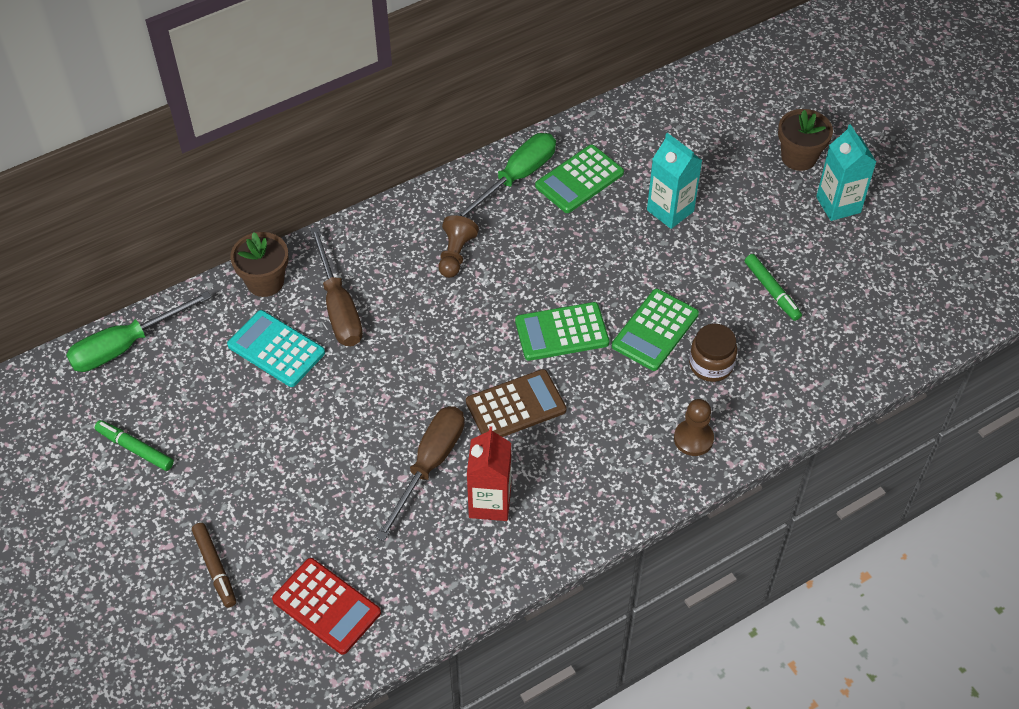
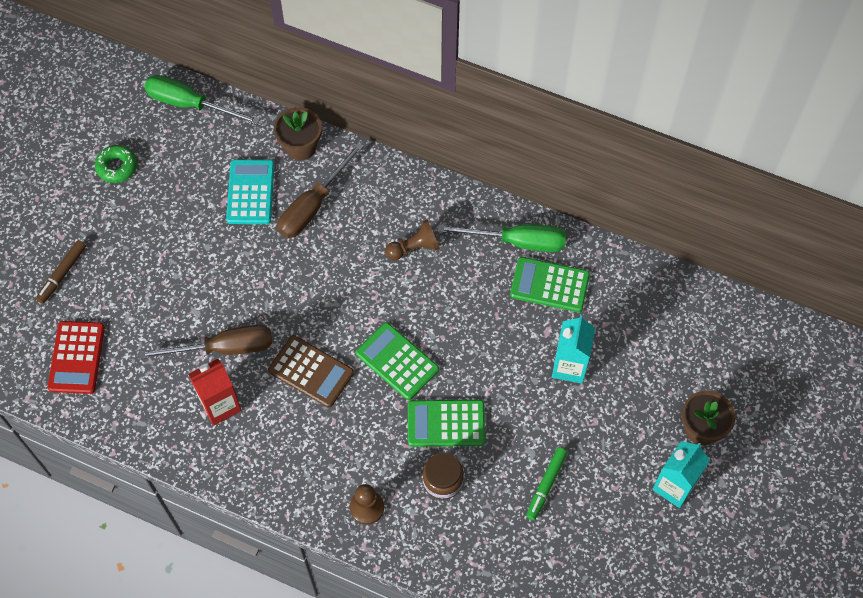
camera: 55 degrees right, 10 degrees up
(135, 449) = (117, 167): green marker -> green donut

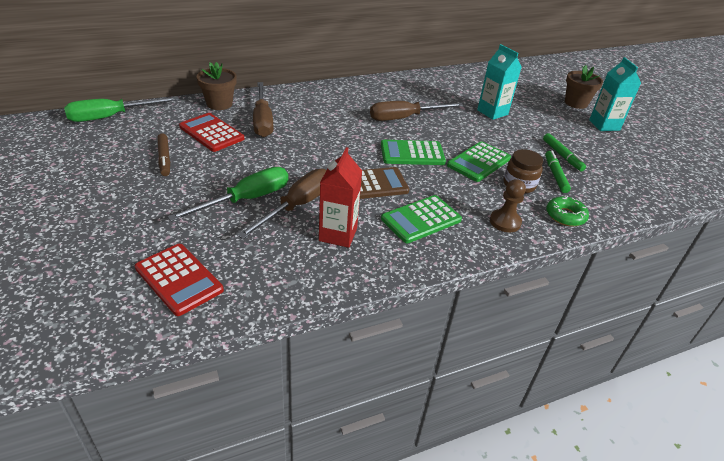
camera: 50 degrees left, 25 degrees down
(62, 274) = (101, 239): brown marker -> brown marker (164, 158)
(117, 167) = (84, 164): green donut -> green donut (565, 216)
(251, 192) = (211, 133): turquoise calculator -> red calculator
(414, 248) = (348, 110): brown pawn -> none
(458, 303) = (404, 118): none -> brown screwdriver
(497, 500) = (555, 175): none -> green marker
(517, 242) = (395, 86): green screwdriver -> green screwdriver (246, 199)
(549, 285) = (435, 92): green calculator -> green calculator (421, 219)

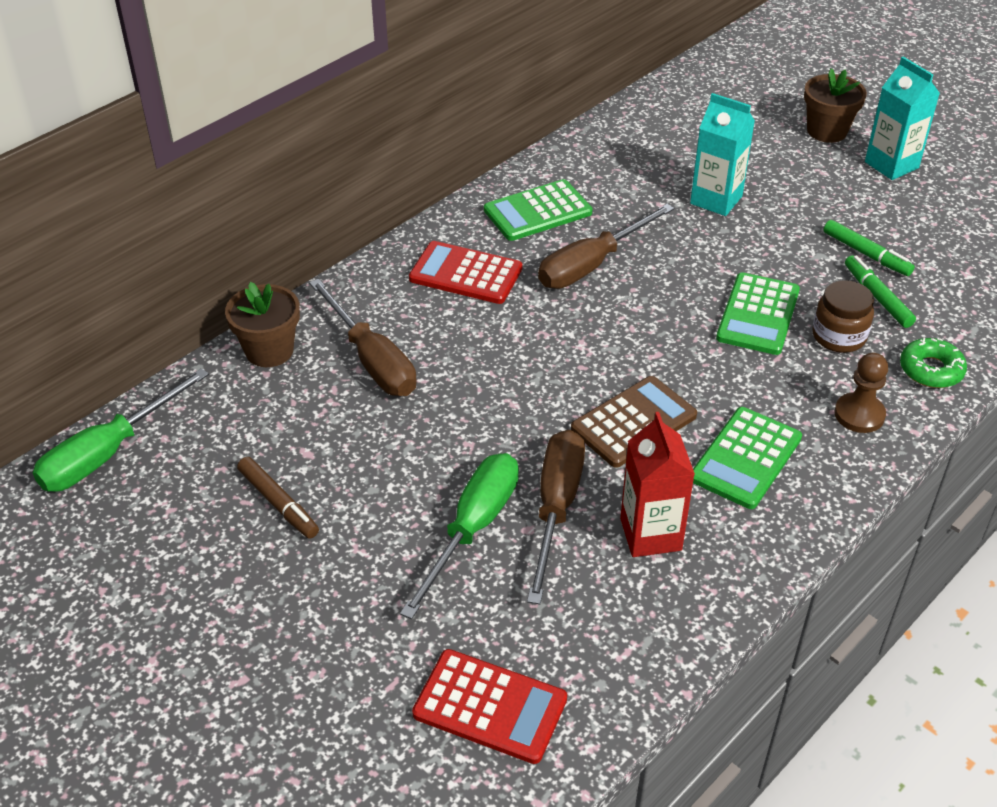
camera: 20 degrees left, 5 degrees up
(211, 133) = (309, 419): red calculator -> red calculator (466, 274)
(412, 153) = (652, 336): green calculator -> green calculator (537, 211)

